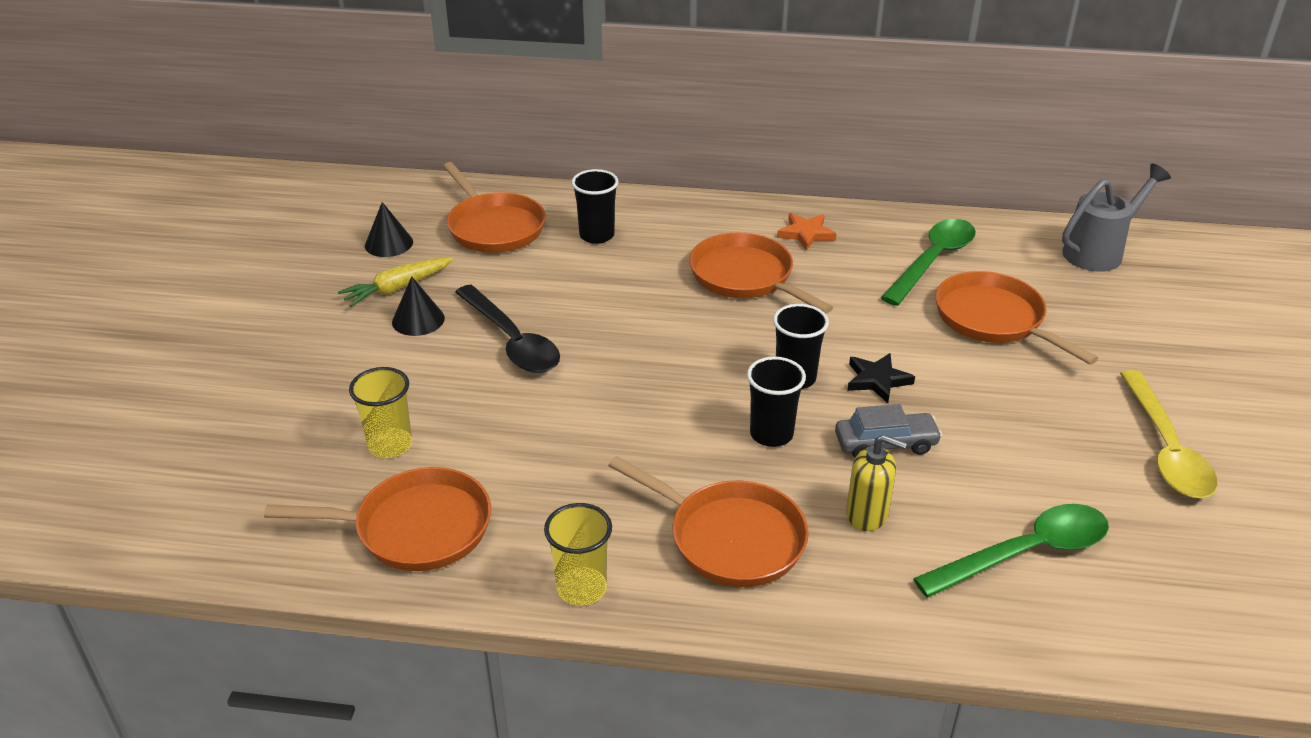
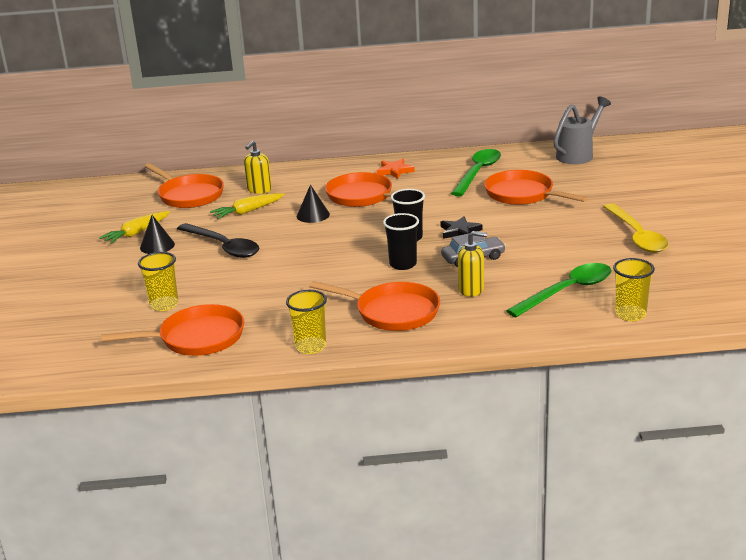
camera: 10 degrees left, 10 degrees down
(389, 243) = (121, 213): black cone -> black cone (313, 215)
(567, 275) = (247, 211): none -> yellow carrot
(596, 235) = (259, 190): black cup -> yellow soap dispenser
(1124, 633) = (630, 314): none -> yellow cup

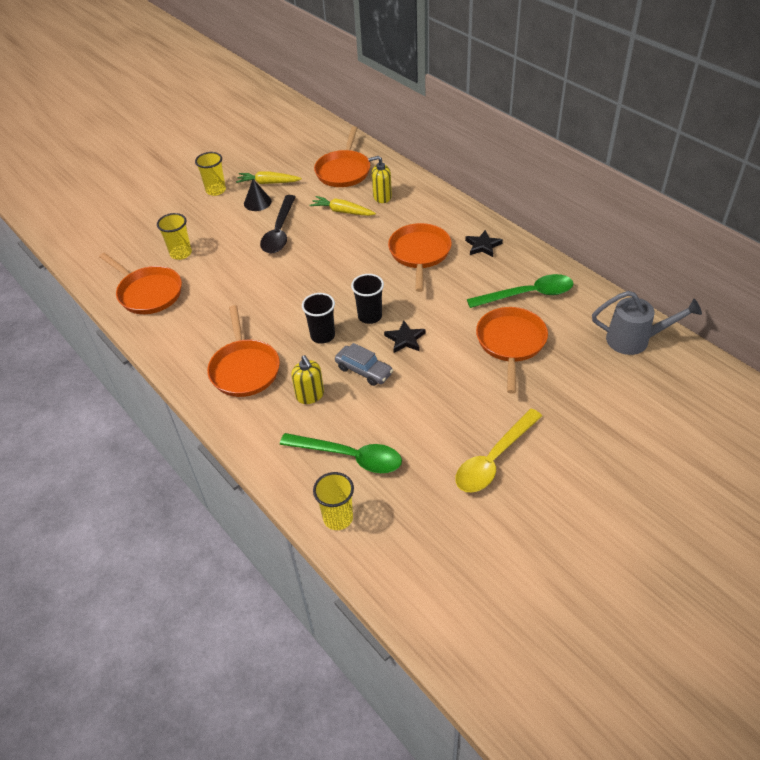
camera: 55 degrees right, 20 degrees up
(311, 347) = (169, 352): yellow cup -> yellow cup (216, 190)
(313, 215) = (364, 246): black cone -> none
(394, 171) = (483, 246): orange star -> black star

